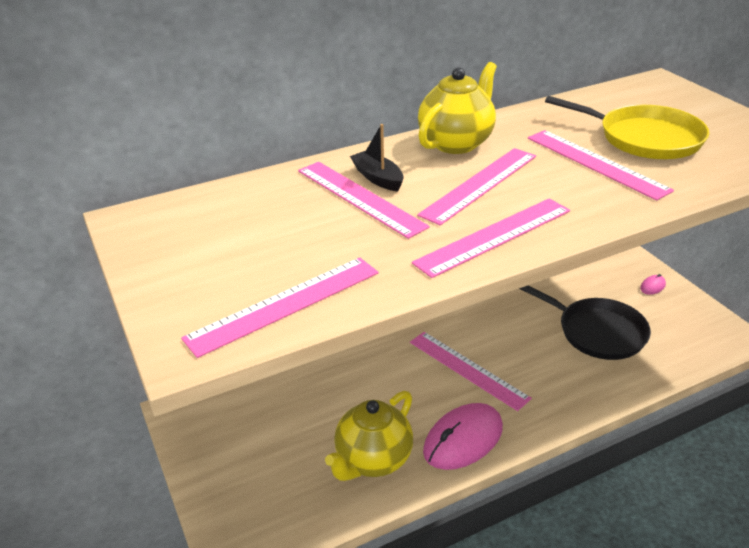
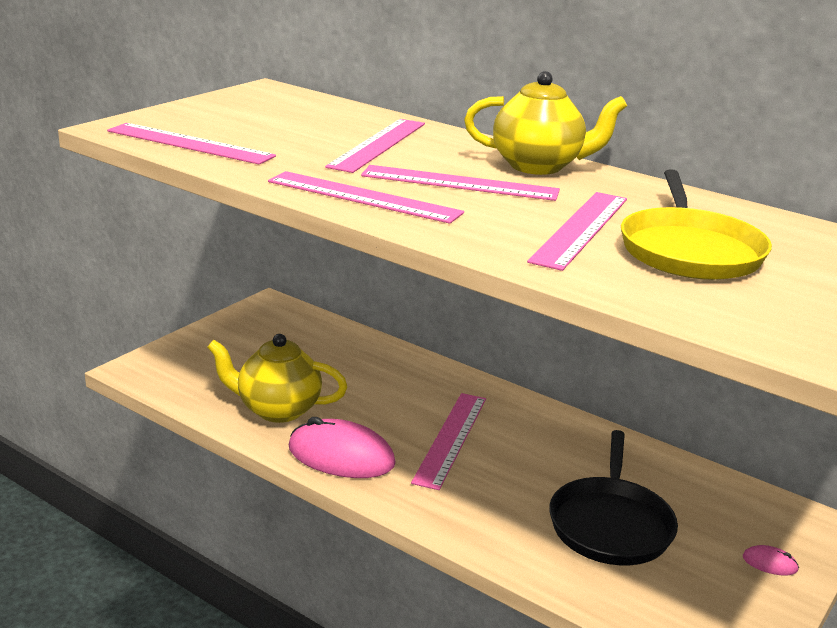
camera: 60 degrees right, 10 degrees down
(378, 178) = (422, 146): black boat -> none

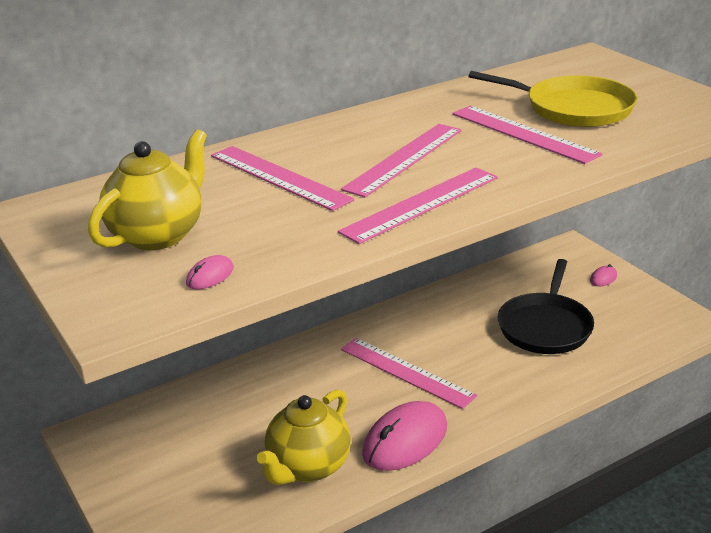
camera: 65 degrees left, 5 degrees up
(189, 144) = (210, 276): pink ruler -> pink mouse
(538, 166) = (378, 122): yellow teapot -> yellow teapot (158, 234)
(610, 524) = (545, 326): black pan -> black pan turned 75 degrees clockwise

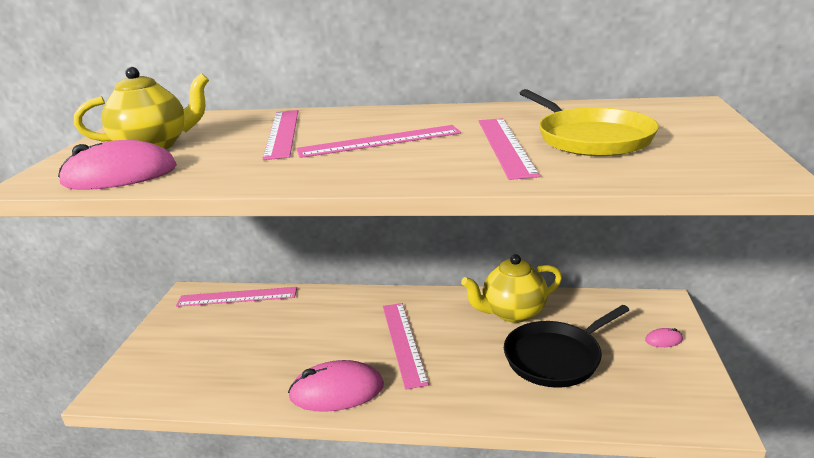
camera: 40 degrees right, 5 degrees down
(210, 276) = (120, 175): pink mouse -> pink mouse, size x2.35
(308, 467) = (258, 375): yellow teapot -> yellow teapot (512, 313)
(421, 204) = (322, 172): pink ruler -> pink ruler (237, 297)

